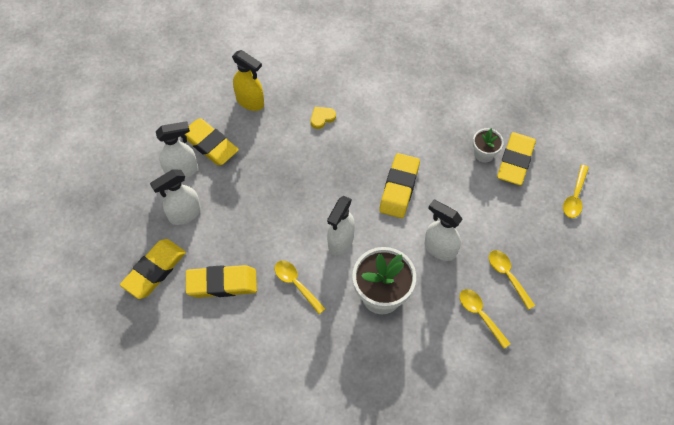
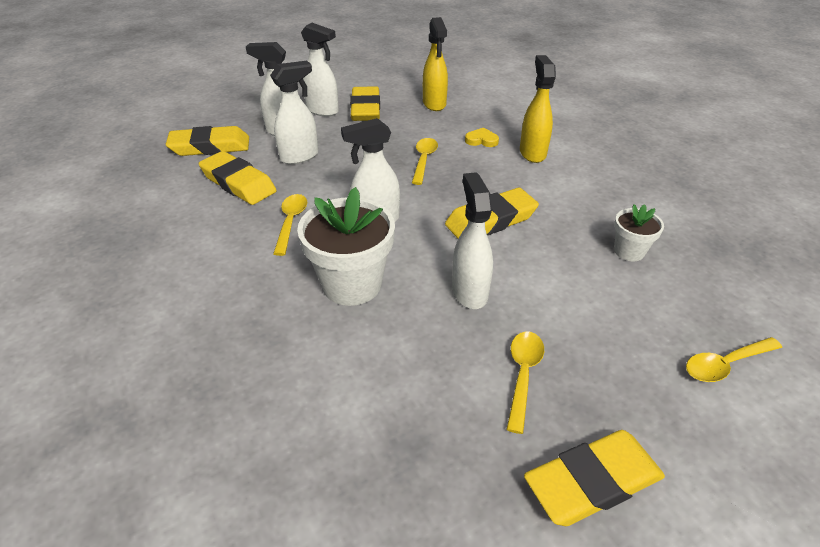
camera: 45 degrees right, 20 degrees down
(228, 228) = (300, 156): none -> white spray bottle
(363, 107) = (532, 153): none -> yellow spray bottle
(480, 315) = (435, 385): yellow spoon -> yellow spoon (424, 160)
(515, 161) = (666, 280): yellow eraser -> yellow eraser (592, 482)

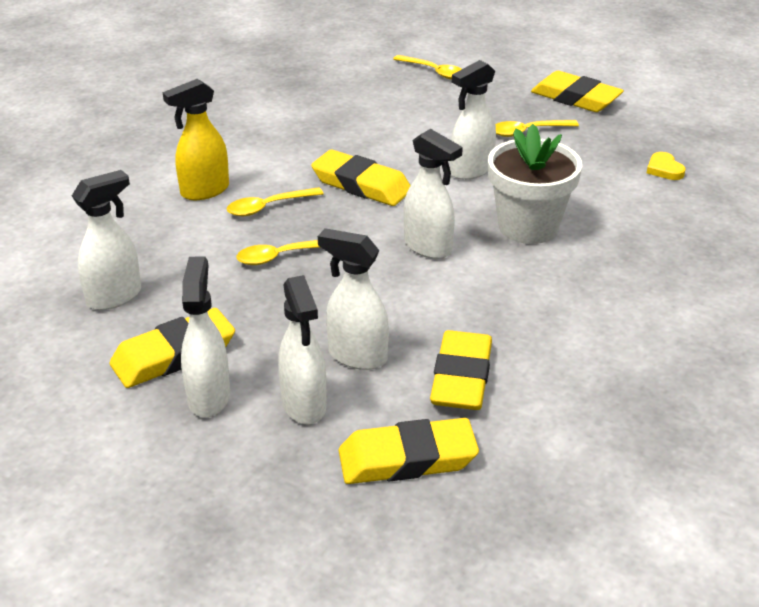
camera: 120 degrees left, 5 degrees down
(210, 147) = (407, 459): yellow eraser -> yellow eraser turned 60 degrees counterclockwise
(291, 222) = (487, 299): yellow spoon -> yellow spoon (268, 207)
(434, 104) = (115, 297): yellow spray bottle -> white spray bottle
(481, 140) = (199, 230): yellow heart -> yellow heart (664, 169)
(629, 251) = (342, 115): white flower pot -> none

